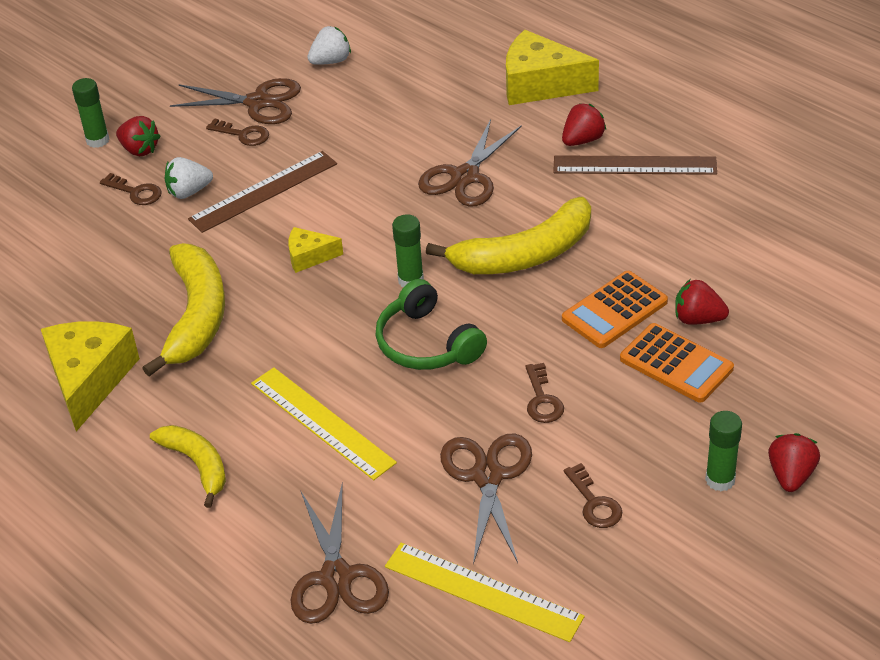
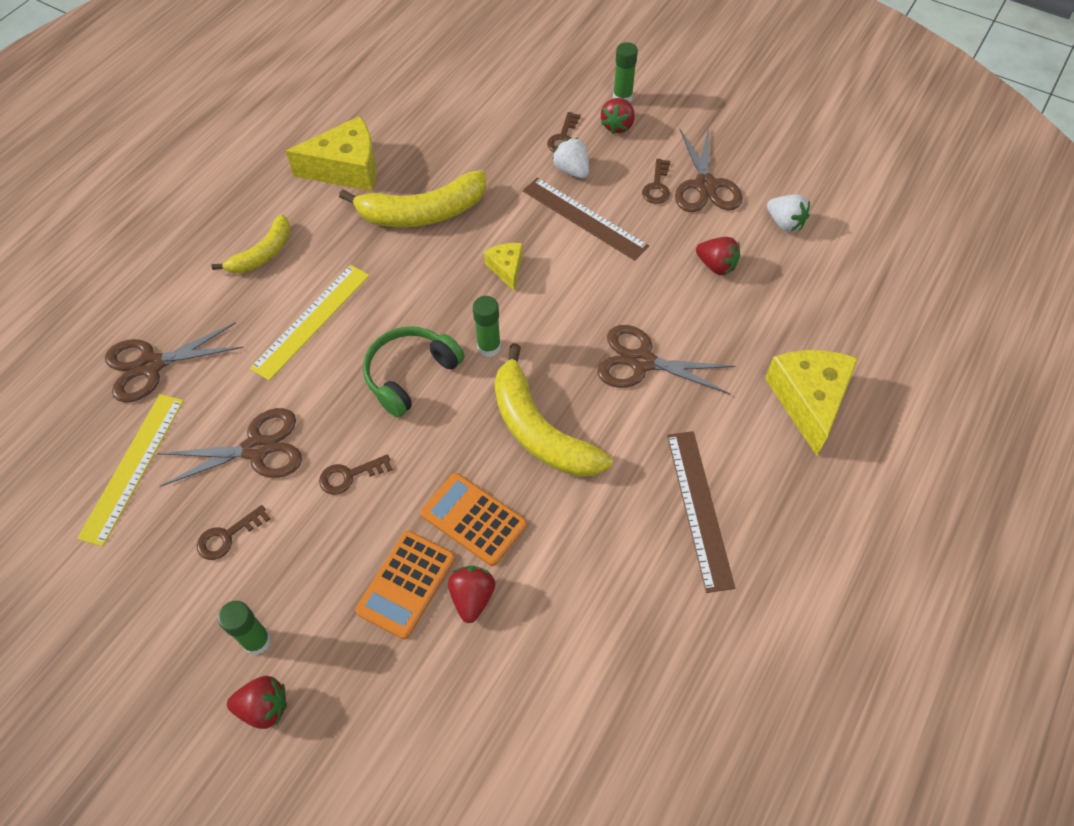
camera: 75 degrees right, 15 degrees up
(582, 140) = (727, 454): red strawberry -> red strawberry (716, 266)

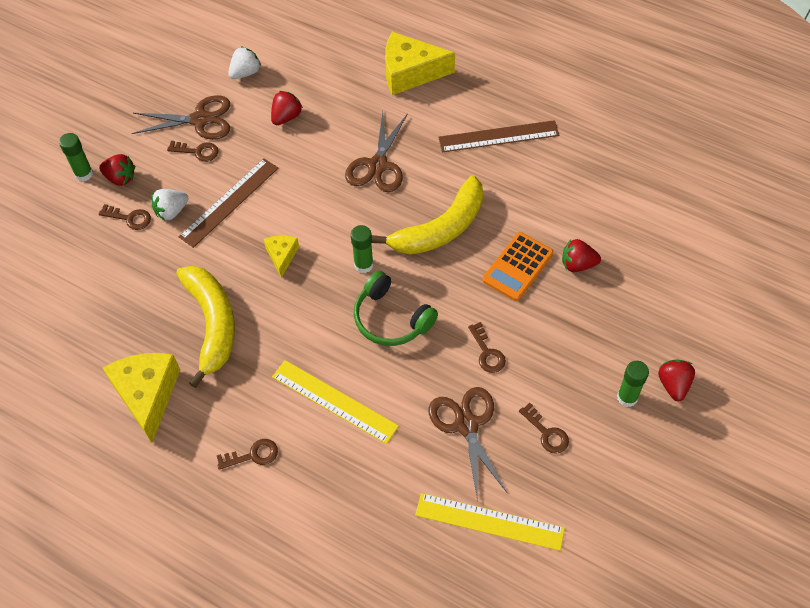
camera: 90 degrees left, 0 degrees up
(151, 365) = (383, 531): brown scissors -> none
(263, 253) = (253, 455): yellow banana -> brown key
(406, 584) = (572, 305): orange calculator -> none
(506, 268) = (282, 256): yellow cheese -> yellow cheese turned 105 degrees clockwise

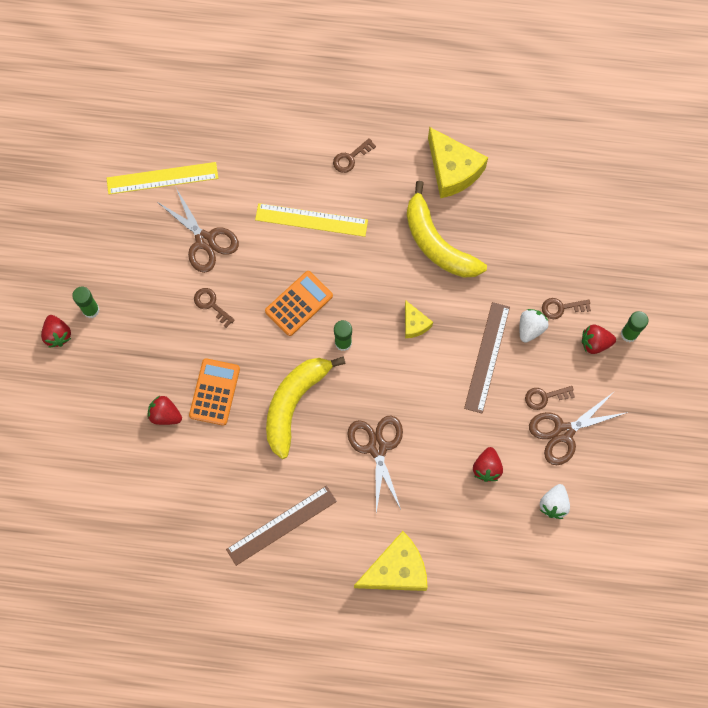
camera: 155 degrees right, 15 degrees up
(391, 319) = (299, 303): green headphones -> orange calculator
(546, 433) = (143, 258): brown key -> none
(577, 264) = (165, 414): red strawberry -> red strawberry turned 135 degrees counterclockwise

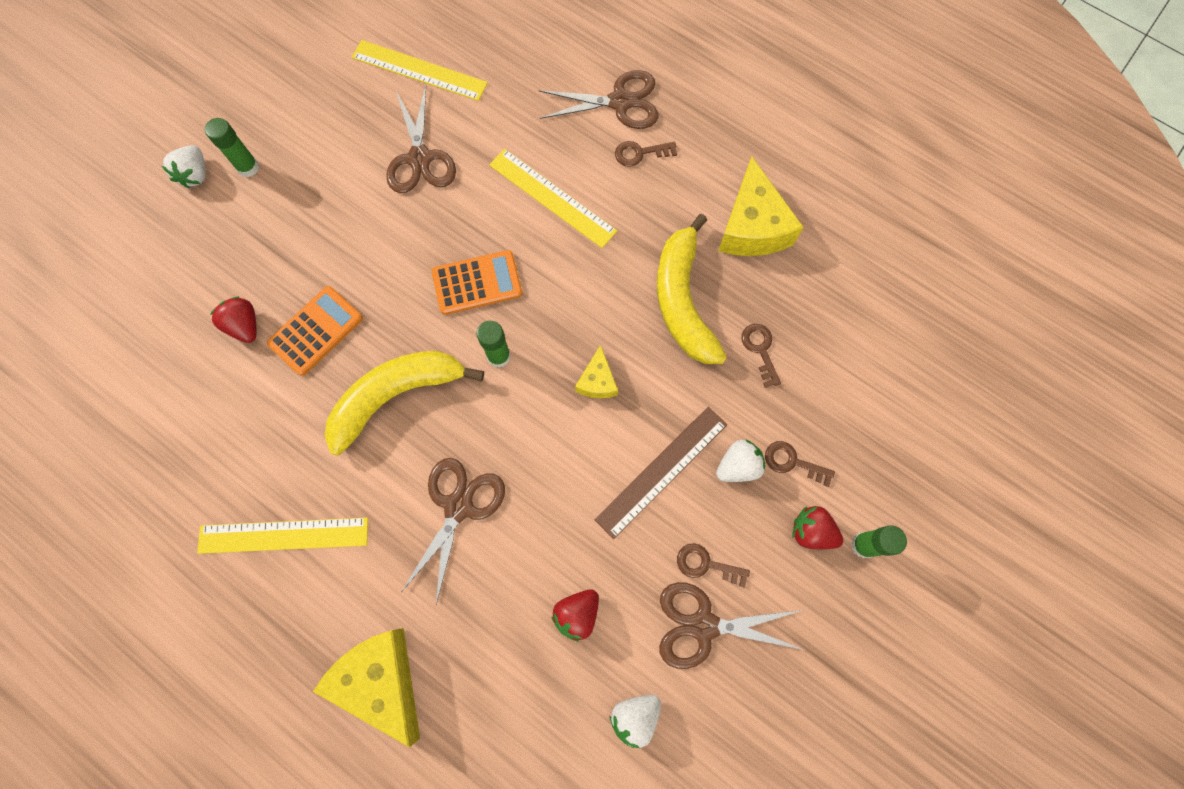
camera: 30 degrees right, 0 degrees up
(57, 335) = (195, 175): red strawberry -> white strawberry
(211, 305) = (379, 231): brown key -> brown key (760, 350)
(281, 525) = (283, 535): brown ruler -> yellow ruler
(315, 128) = (620, 102): none -> brown scissors
(396, 570) = (381, 679): yellow cheese -> yellow cheese turned 135 degrees counterclockwise

